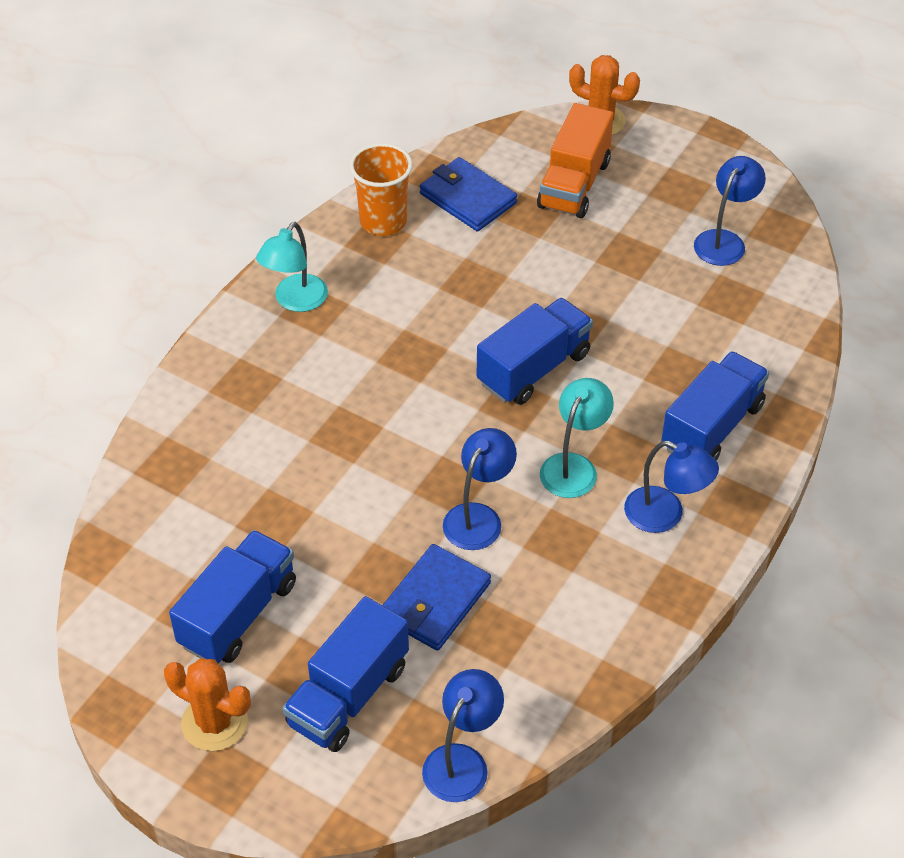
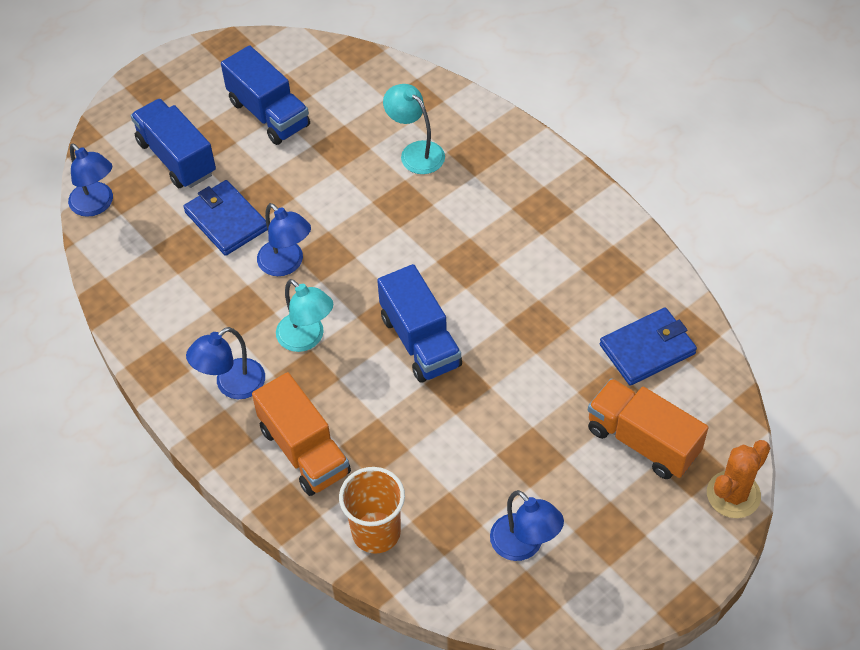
camera: 110 degrees right, 5 degrees up
(214, 722) = (193, 89): orange cactus -> none
(295, 301) = (556, 199): turquoise lamp -> turquoise lamp (415, 152)
(383, 221) = (635, 278): orange cup -> orange cup (376, 532)
(712, 427) = (304, 450): blue truck -> orange truck

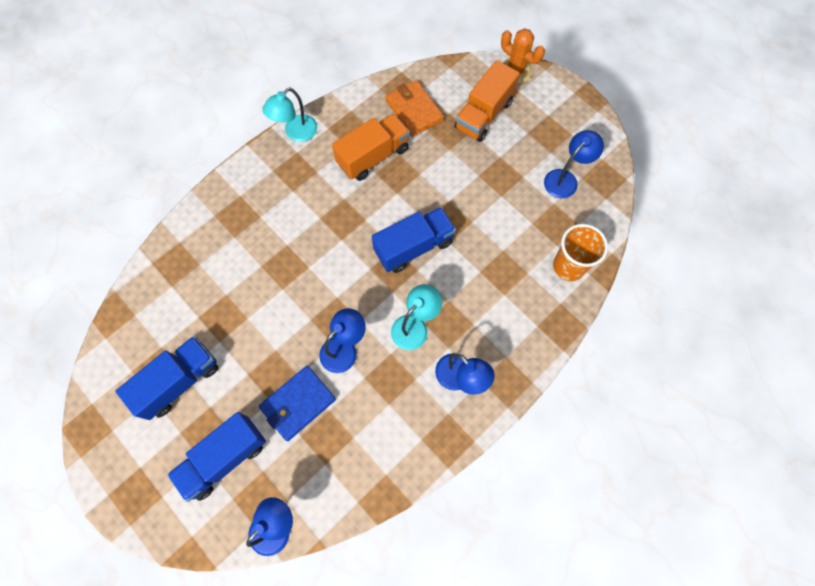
camera: 95 degrees left, 15 degrees up
(304, 450) = (511, 319): orange truck -> orange truck (373, 156)
(415, 152) = (233, 259): turquoise lamp -> turquoise lamp (296, 133)
(647, 349) = (414, 110): blue wallet -> orange wallet

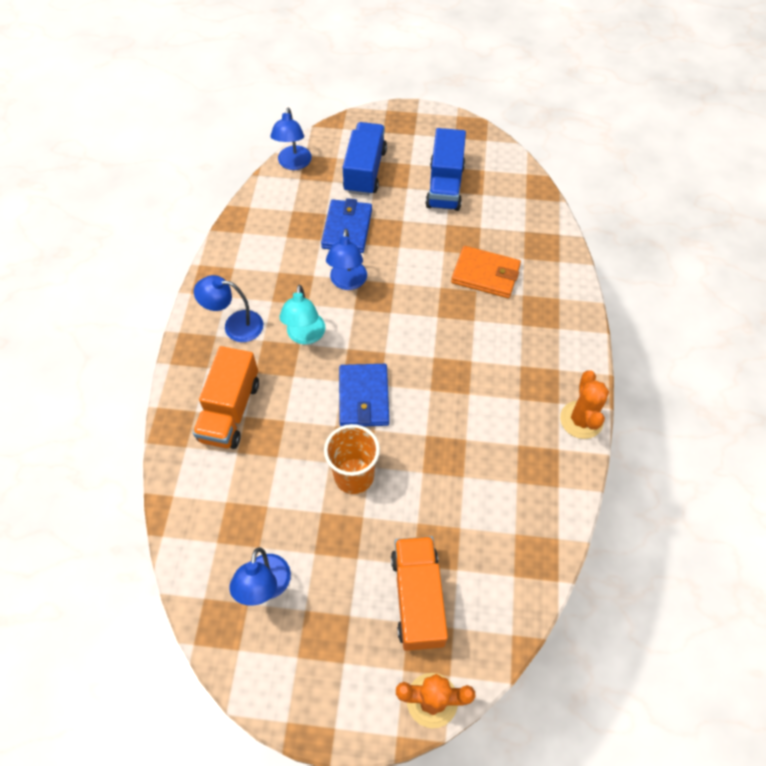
camera: 140 degrees right, 10 degrees down
(296, 133) = (581, 420): turquoise lamp -> orange cactus
(373, 156) = (485, 454): orange truck -> orange truck (230, 411)
(413, 247) = (364, 397): blue truck -> blue wallet
(414, 110) = (496, 540): orange wallet -> orange wallet (485, 274)
(568, 266) = (200, 488): orange cup -> orange cup (354, 476)

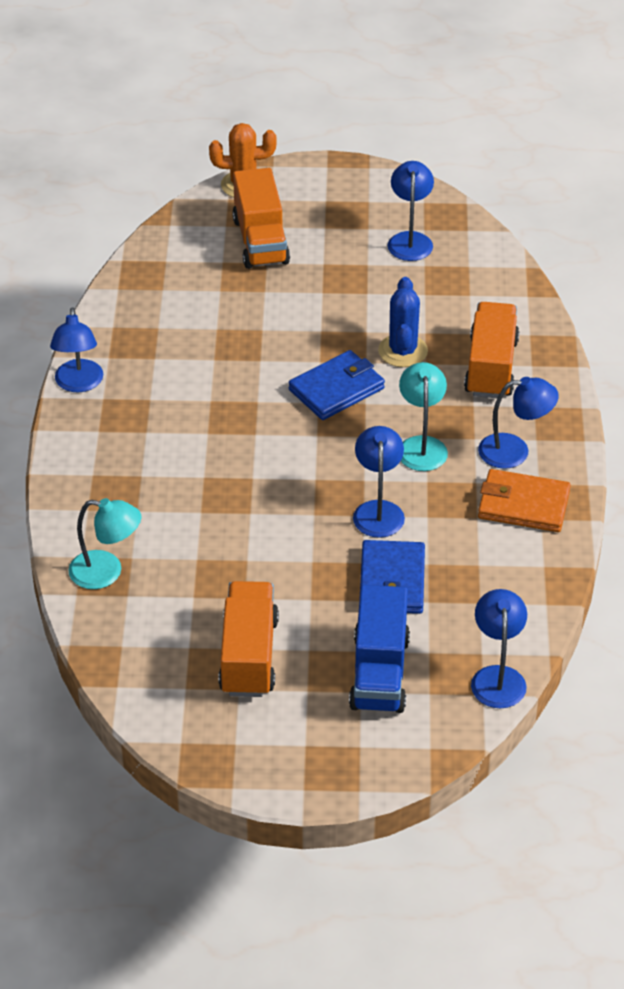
camera: 175 degrees right, 15 degrees down
(301, 435) = (403, 351): none -> blue cactus
(354, 476) = (337, 322): orange cup -> none
(364, 397) = (336, 389): blue wallet -> blue wallet turned 60 degrees clockwise
(445, 186) = (249, 656): blue truck -> orange truck
(485, 274) = (187, 532): orange wallet -> orange wallet (523, 505)
(540, 248) = (106, 572): none -> turquoise lamp
(581, 420) = (78, 384): orange cactus -> blue lamp

